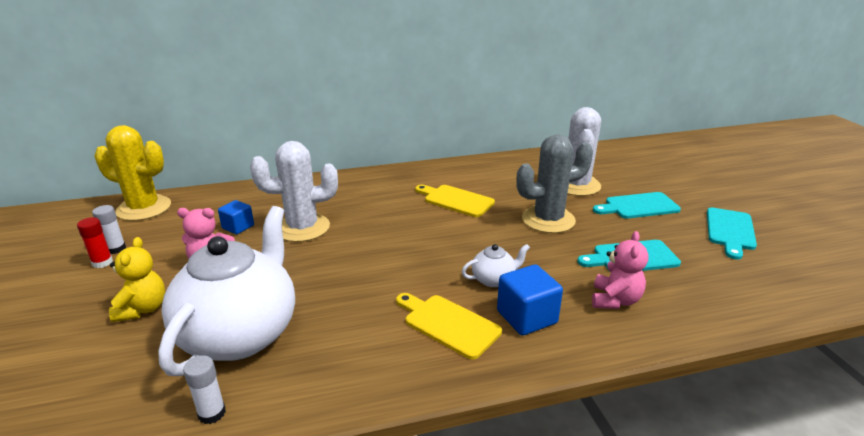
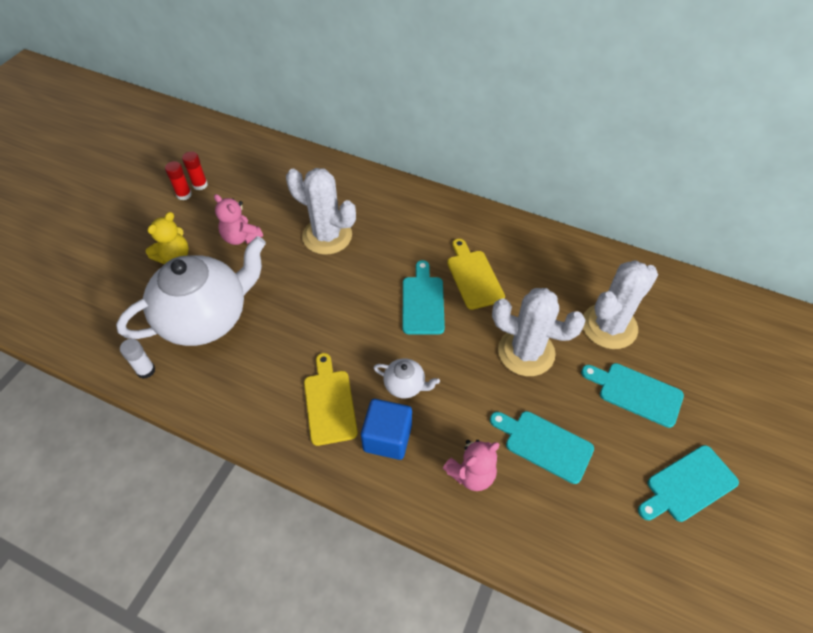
camera: 40 degrees right, 25 degrees up
(116, 249) = (200, 185): white glue stick -> red glue stick
(144, 208) = (246, 148): yellow cactus -> none
(238, 227) = (287, 207): blue cube -> none
(438, 229) = (423, 302): none -> turquoise cutting board
(548, 220) = (526, 352): grey cactus -> white cactus

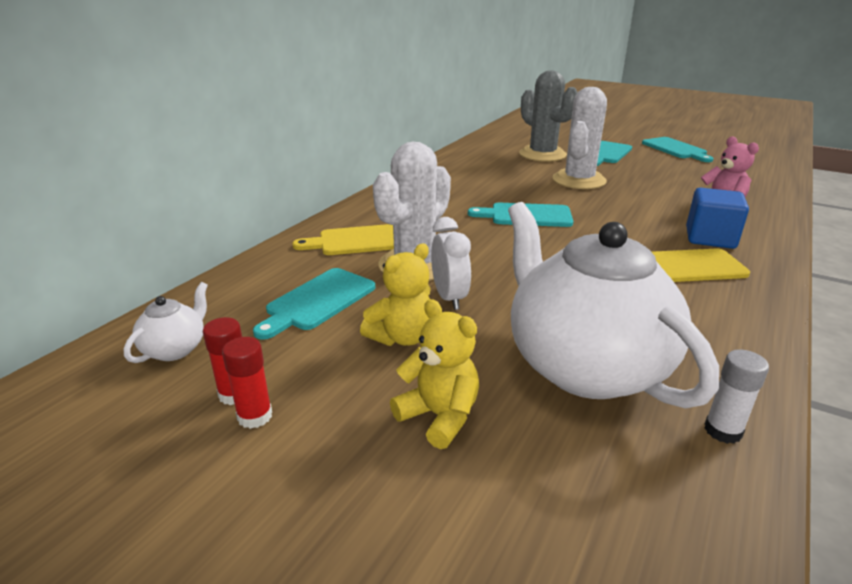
camera: 85 degrees left, 25 degrees down
(241, 237) = (402, 337): pink teddy bear -> yellow teddy bear
(283, 256) = (449, 298): none -> white clock
(405, 385) = (641, 228): white teapot -> white teapot (175, 349)
(473, 277) = (489, 193): yellow cutting board -> yellow cutting board (358, 241)
(544, 444) = (671, 181): turquoise cutting board -> turquoise cutting board (318, 301)
(609, 326) = (542, 154): white cactus -> grey cactus

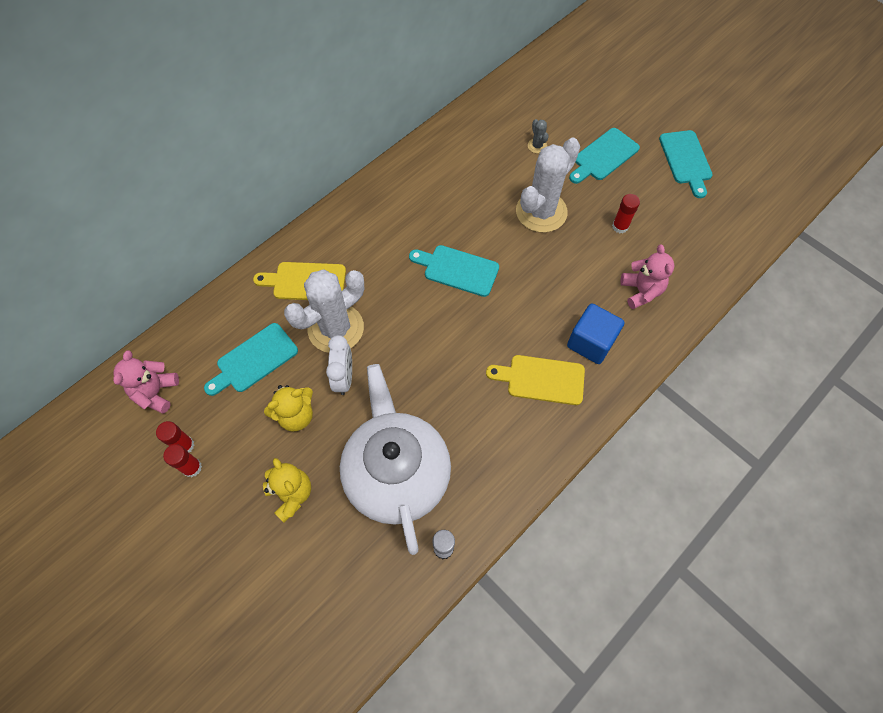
camera: 15 degrees right, 35 degrees up
(175, 349) = (156, 392): white teapot -> pink teddy bear
(542, 154) = (537, 146): grey cactus -> grey cactus, size x0.40
(659, 179) = (620, 226): none -> red glue stick

